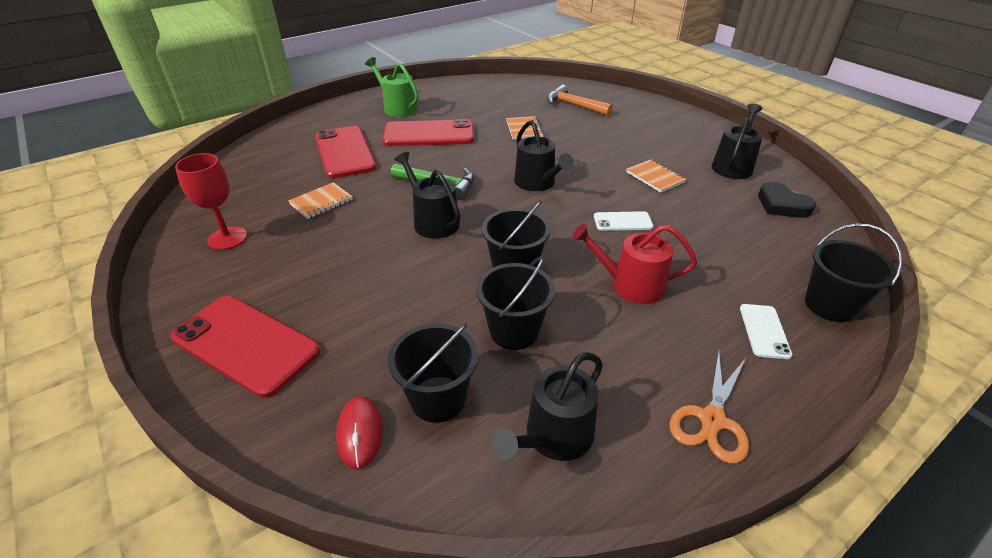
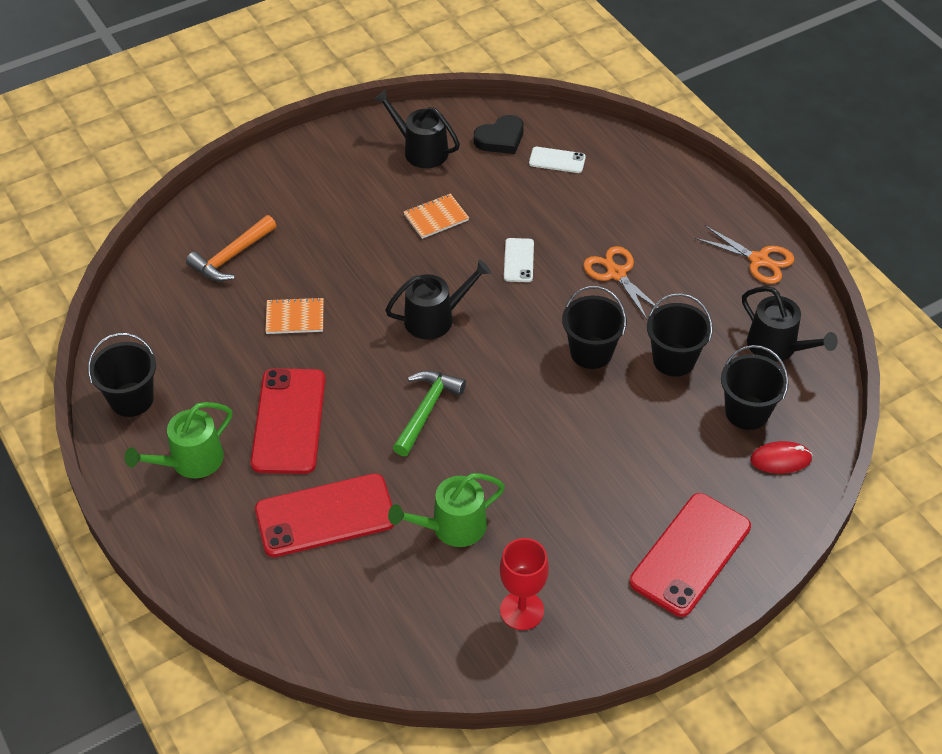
camera: 85 degrees left, 10 degrees up
(321, 202) = (452, 527): orange notebook -> green watering can
(433, 221) = (504, 416): black watering can -> none
(630, 285) = (616, 274): red watering can -> orange scissors
(764, 331) = (673, 207): white phone -> white phone (557, 160)
(830, 305) = (645, 160): black bucket -> black bucket (131, 399)

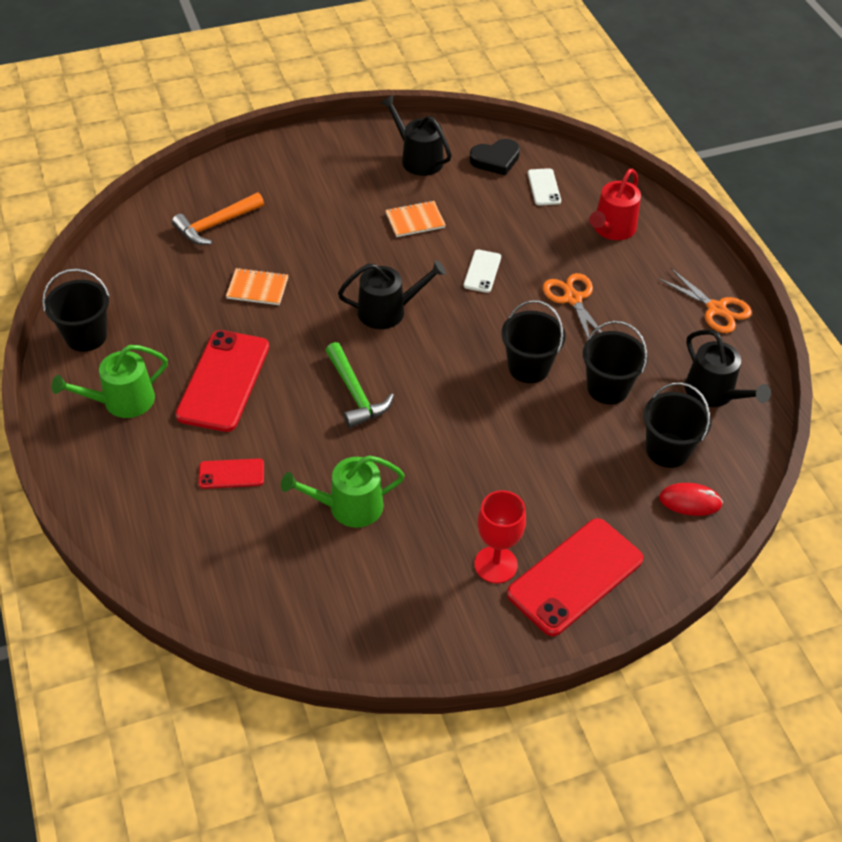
camera: 10 degrees right, 0 degrees up
(325, 515) = (231, 474): red phone -> red phone, size x0.49
(426, 410) = (355, 393): green hammer -> green hammer turned 120 degrees clockwise
(522, 610) = (393, 599): red goblet -> red goblet (495, 564)
(557, 160) = (544, 187): white phone -> white phone turned 60 degrees clockwise
(636, 193) = (612, 229): none -> red watering can

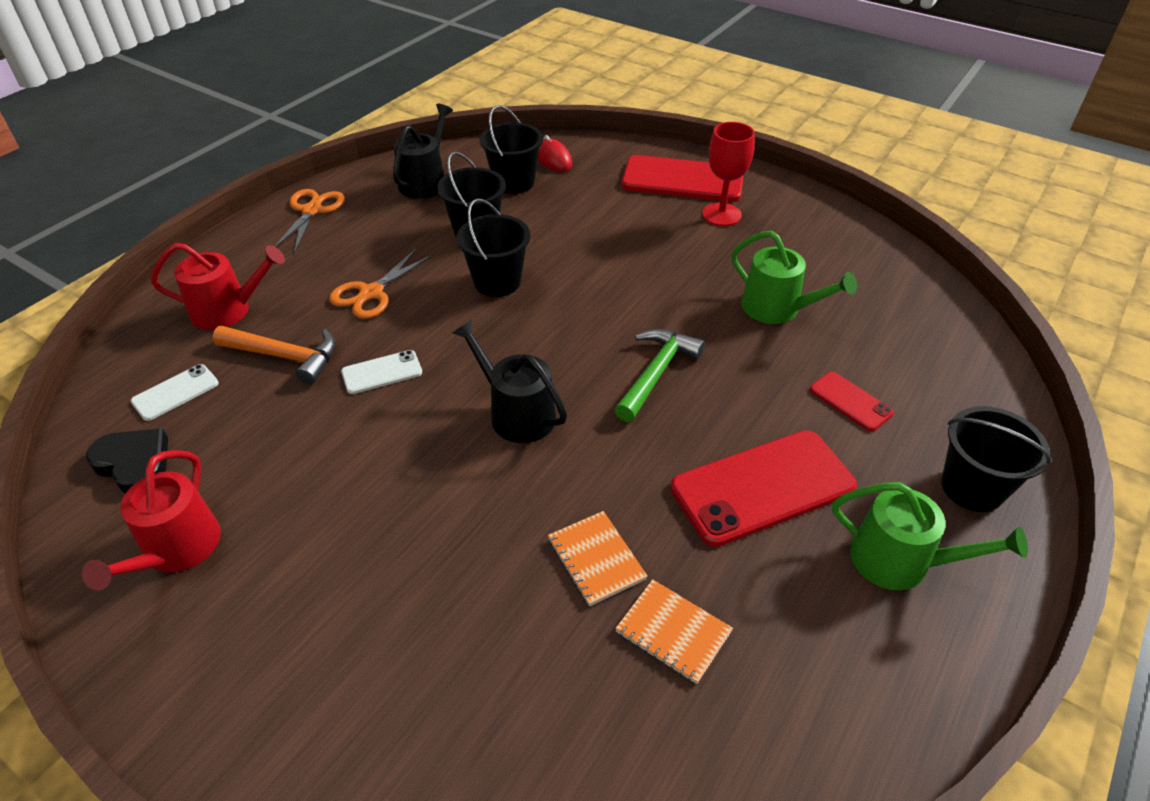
camera: 125 degrees left, 5 degrees down
(86, 336) = (875, 697): black bucket -> black bucket (972, 488)
(216, 225) = (518, 712): orange hammer -> orange hammer (285, 356)
(415, 220) = (329, 477): orange notebook -> orange notebook (673, 632)
(418, 159) = (177, 550): black watering can -> red watering can

